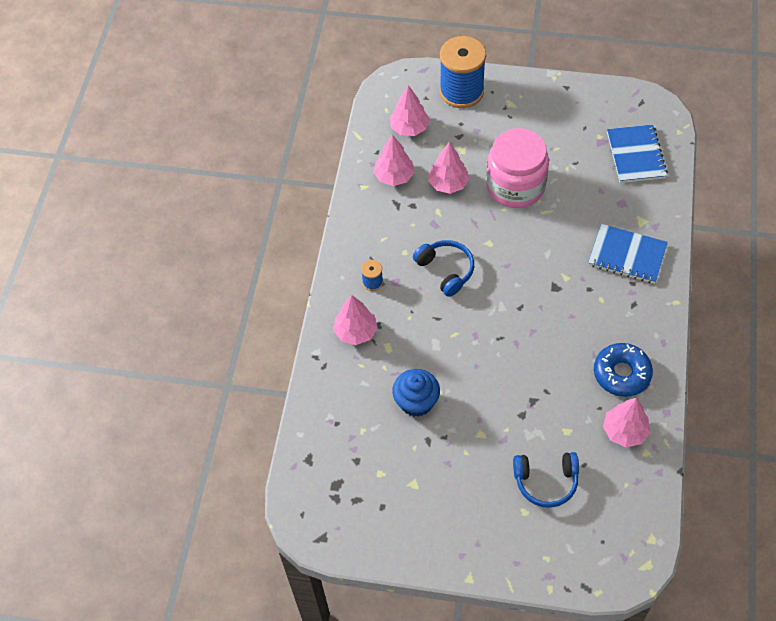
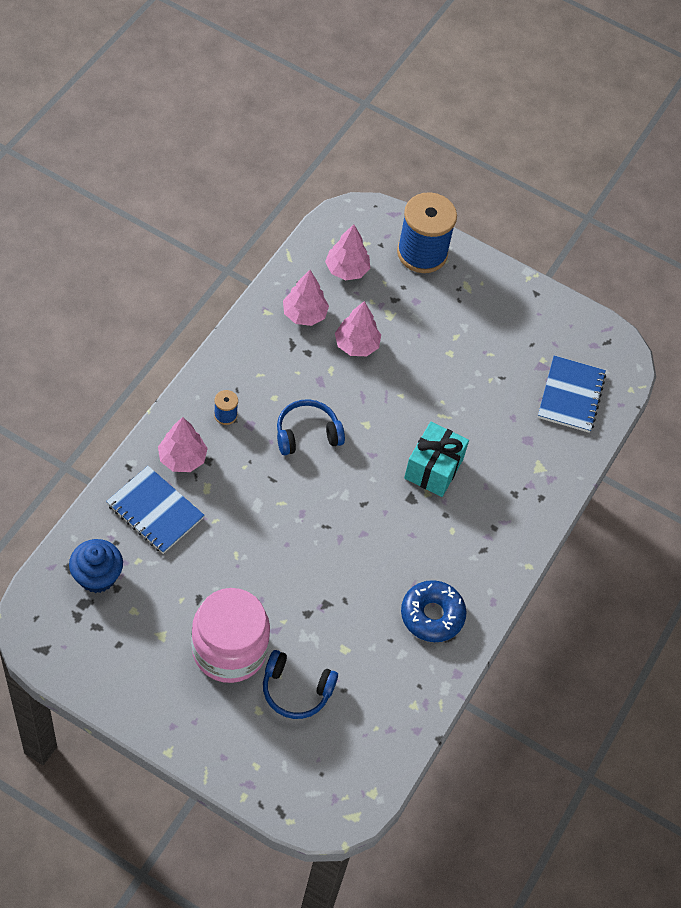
camera: 10 degrees right, 0 degrees up
(416, 402) = (207, 555): blue cupcake -> blue cupcake (97, 576)
(446, 270) = (307, 434): blue headphones -> blue headphones turned 90 degrees counterclockwise
(515, 186) = (426, 376): pink jar -> pink jar (229, 649)
(560, 256) = (433, 469): none -> turquoise gift
(624, 431) = (403, 674): pink tree -> none
(627, 255) = (504, 496): blue notebook -> blue notebook (155, 511)

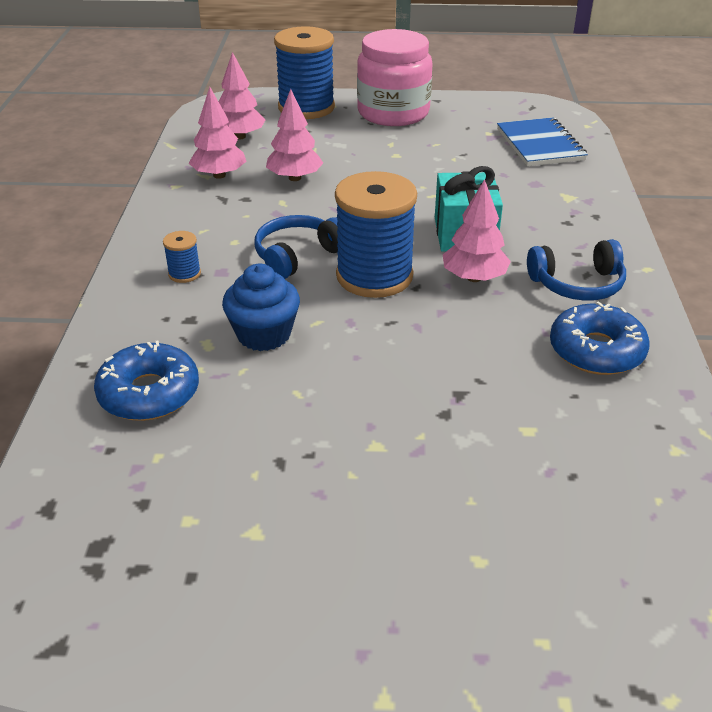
camera: 20 degrees left, 20 degrees down
(97, 576) = (101, 502): blue cupcake -> blue cupcake (264, 334)
(155, 511) = (149, 393): blue notebook -> blue donut
(182, 458) = (154, 329): pink tree -> pink tree (474, 277)
(229, 649) = (372, 502): pink jar -> pink jar (393, 113)
(296, 690) = (509, 507): blue headphones -> blue headphones (577, 284)
(344, 480) = (374, 276): none -> blue spool

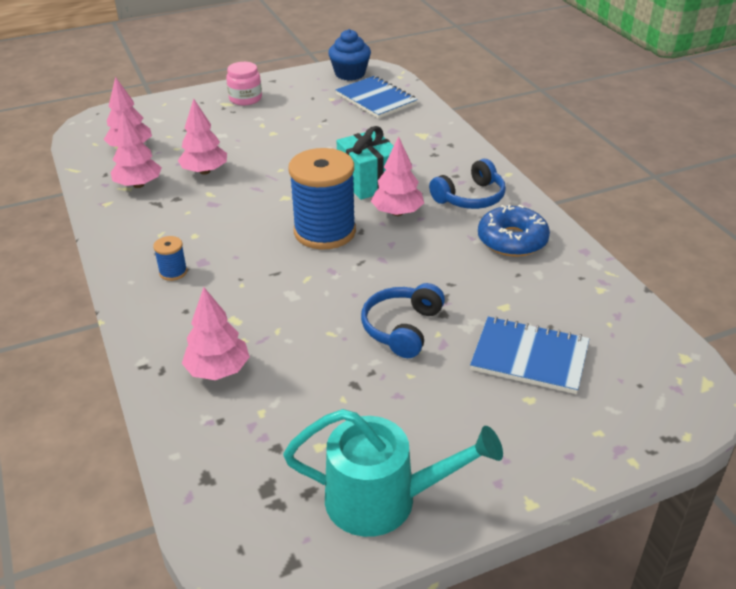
camera: 25 degrees left, 0 degrees up
(149, 393) = (218, 370): blue donut -> pink tree
(211, 615) = (383, 499): none -> turquoise watering can
(264, 334) = (273, 299): blue cupcake -> blue cupcake (350, 74)
(297, 256) = (254, 232): blue headphones -> blue headphones (402, 328)
(306, 108) = (169, 110): blue spool -> none
(393, 113) = (245, 99): pink jar -> pink jar, size x0.53
(517, 506) = (529, 357): none -> blue notebook

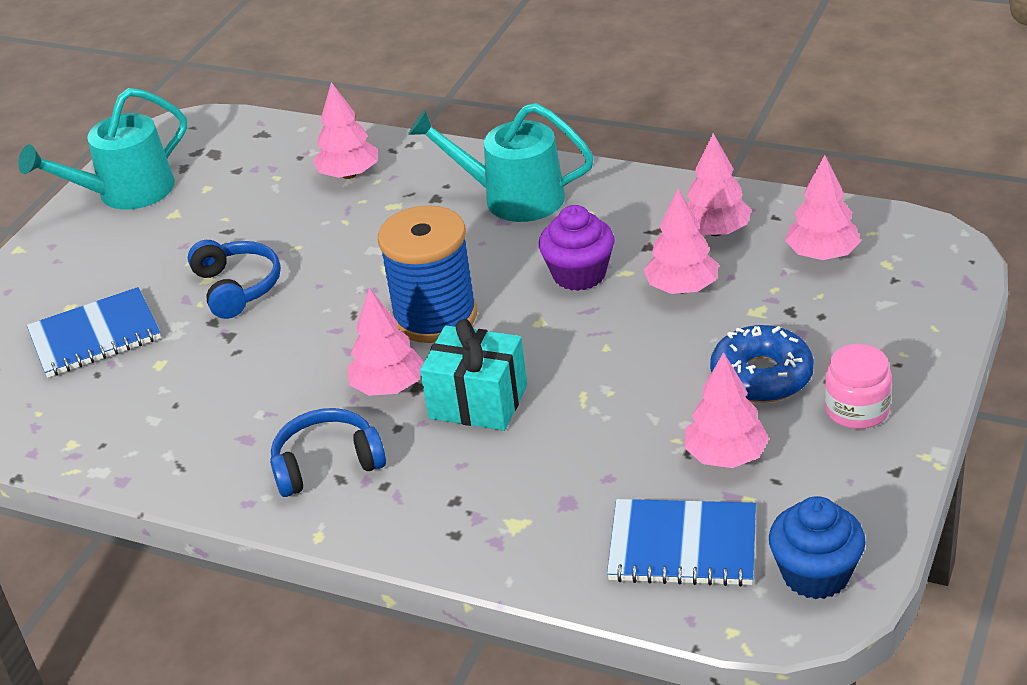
camera: 140 degrees right, 0 degrees up
(173, 272) = (512, 198): blue spool -> turquoise watering can
(228, 206) = (579, 274): none -> purple cupcake
(314, 111) = (726, 456): none -> pink tree
(470, 197) = (327, 464): blue headphones -> blue headphones turned 60 degrees clockwise
(512, 240) = (218, 439): blue donut -> blue donut (761, 376)

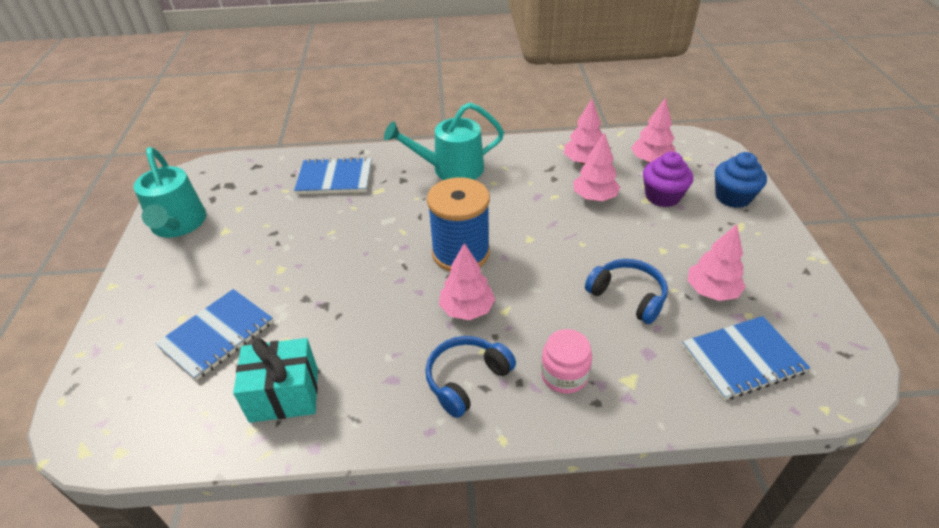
camera: 30 degrees left, 5 degrees up
(126, 193) = (178, 225): turquoise watering can -> turquoise watering can turned 45 degrees counterclockwise
(237, 287) = (307, 269): blue headphones -> blue headphones (628, 296)
(349, 174) = (335, 178): pink tree -> blue notebook
(478, 402) = (534, 301): turquoise gift -> turquoise gift (284, 394)
(579, 274) = (528, 204): purple cupcake -> purple cupcake (662, 196)
(761, 376) = (684, 236): blue donut -> none
(815, 574) = (831, 351): blue cupcake -> blue cupcake (732, 197)
(857, 410) = (752, 241): pink jar -> pink jar (564, 375)

